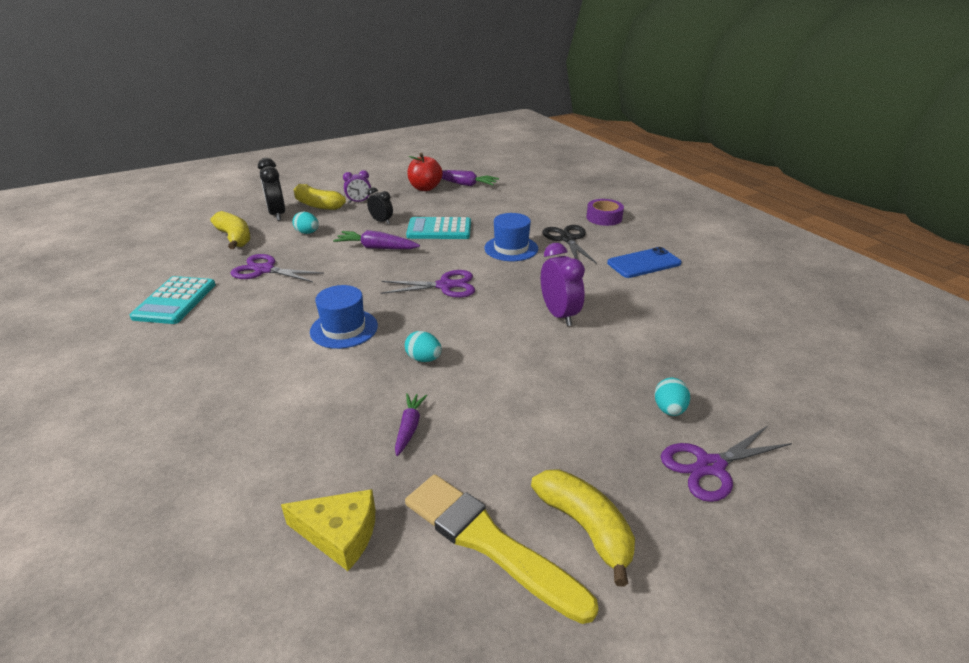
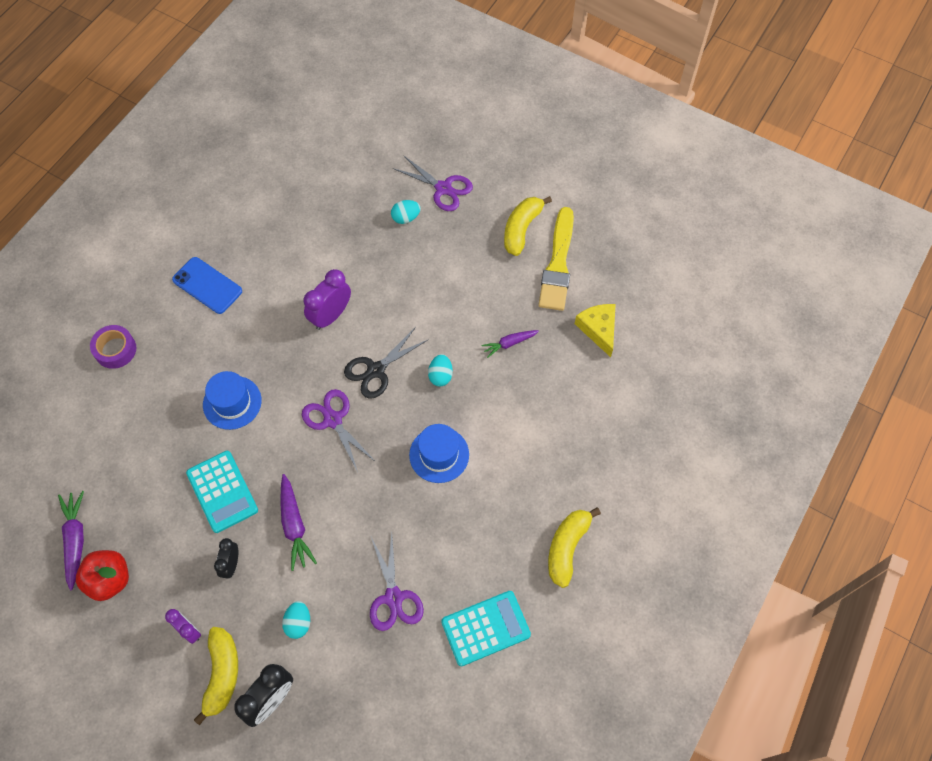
camera: 120 degrees left, 30 degrees up
(234, 238) = (350, 693): yellow banana -> yellow banana (567, 548)
(567, 239) = (186, 363): black scissors -> black scissors (376, 370)

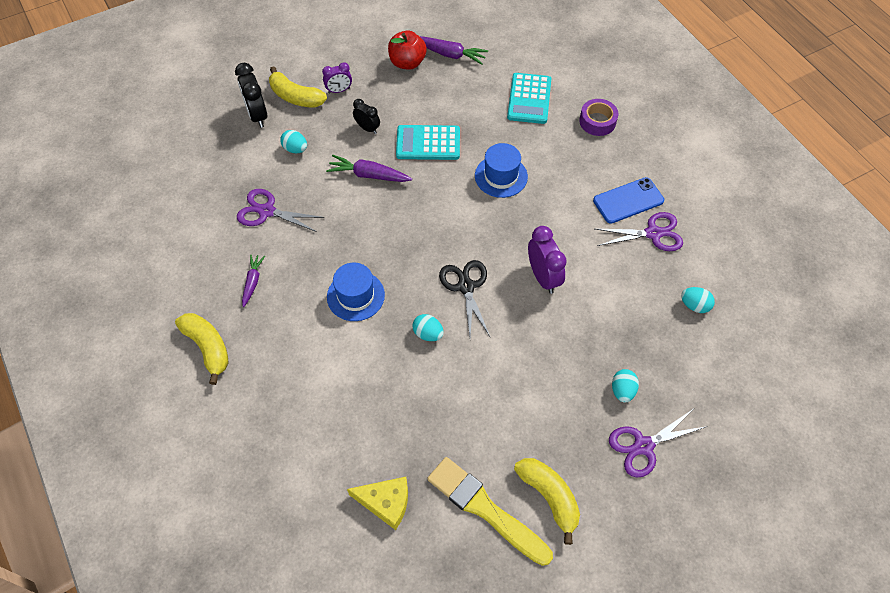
camera: 120 degrees right, 5 degrees down
(296, 199) = (694, 305): none -> turquoise egg
(333, 420) = (440, 235): purple scissors -> purple scissors (653, 233)
(485, 628) = (197, 258): turquoise calculator -> turquoise calculator (529, 99)
(509, 343) = (423, 409): purple carrot -> purple carrot (252, 282)

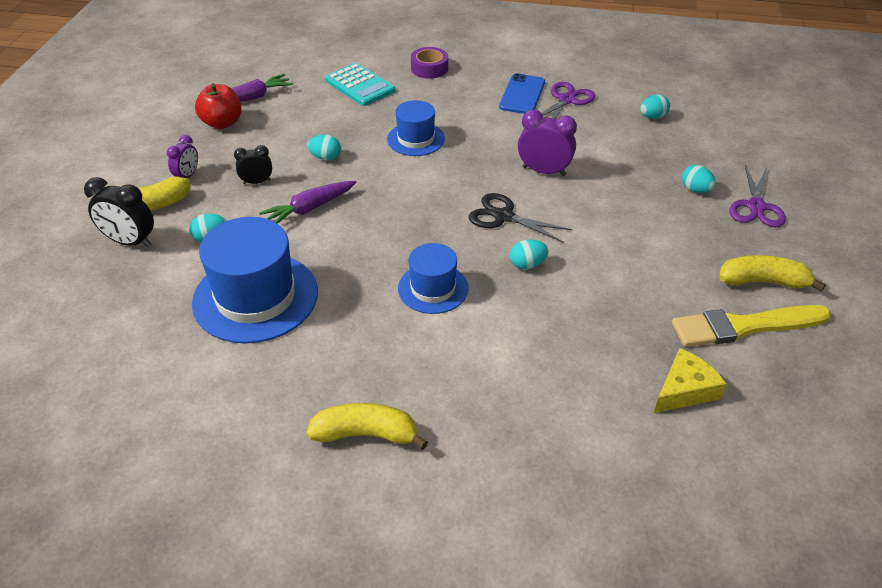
camera: 50 degrees left, 15 degrees down
(252, 282) = (327, 353): purple carrot -> none
(267, 211) = (255, 297): purple scissors -> blue hat
(428, 143) = (326, 158): turquoise calculator -> turquoise egg

